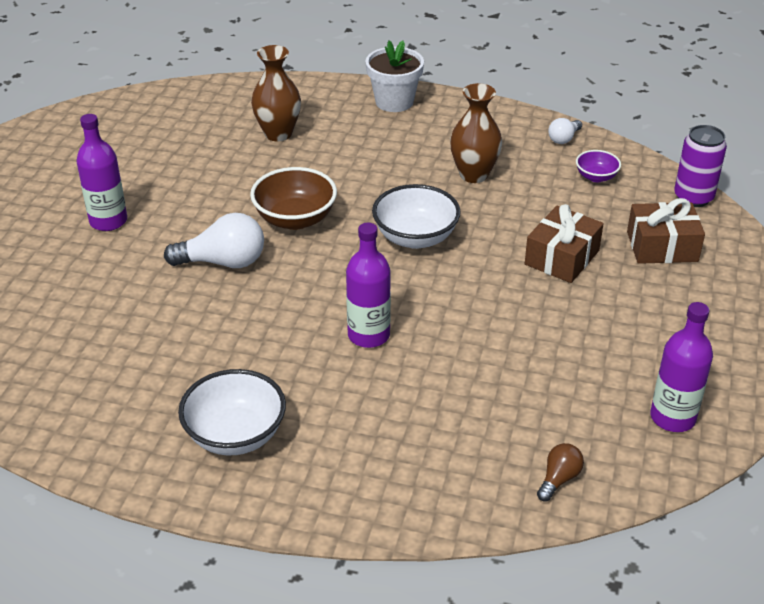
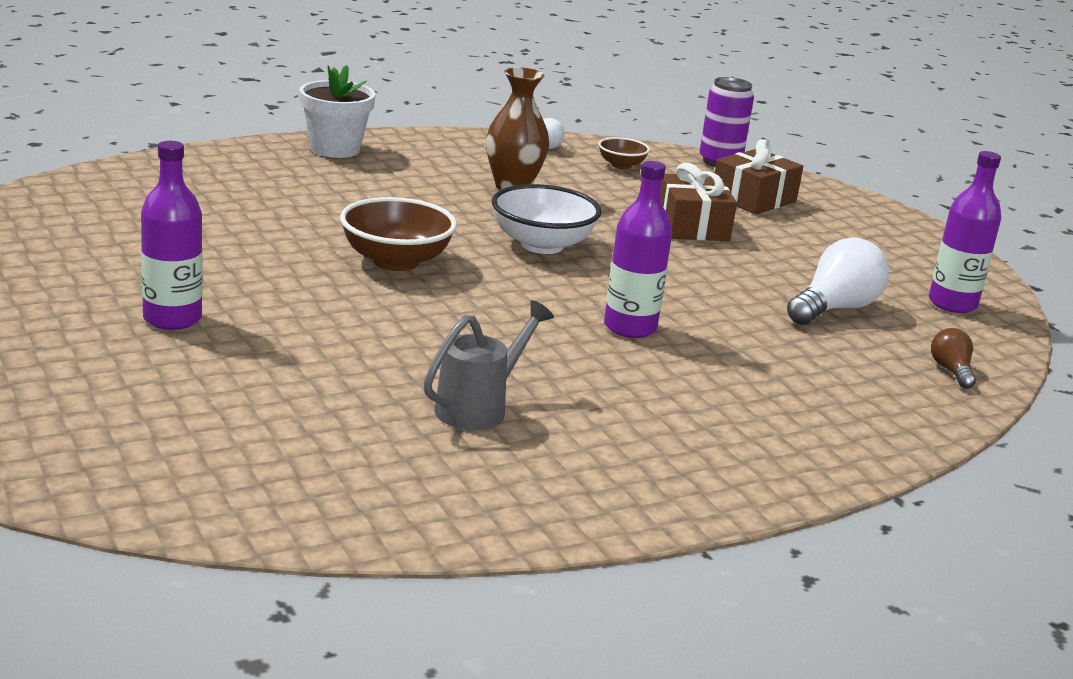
camera: 45 degrees left, 15 degrees down
(179, 360) = (479, 408): none -> grey watering can
(223, 262) = (380, 316): white light bulb -> white light bulb (834, 309)
(235, 435) = (646, 444): white bowl -> none
(278, 134) = (250, 198): brown vase -> none
(596, 177) = (621, 165): purple bowl -> brown bowl

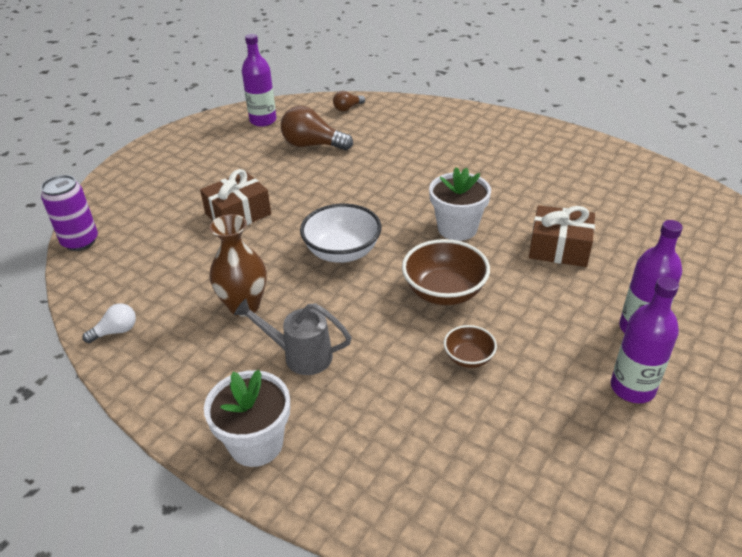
camera: 115 degrees left, 15 degrees up
(479, 408) = (561, 195): grey watering can -> grey watering can (300, 355)
(501, 312) = (457, 228): none -> white flower pot
(621, 165) = (135, 278): brown bowl -> brown bowl (468, 358)
(630, 327) = (418, 188): purple bottle -> purple bottle (632, 388)
(753, 199) = (155, 208): brown gift -> brown gift (559, 248)
(834, 309) = (313, 145): white light bulb -> brown light bulb

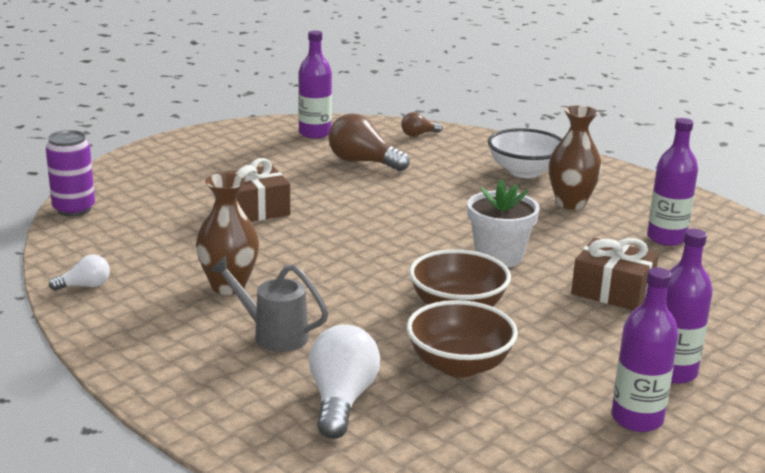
camera: 10 degrees right, 15 degrees down
(256, 444) = (197, 395): white flower pot -> none
(342, 252) = (356, 258): white bowl -> white bowl (524, 172)
(384, 422) = (341, 400): none -> white light bulb
(468, 358) = (459, 365): brown bowl -> brown bowl, size x1.82
(492, 160) = (570, 203): none -> brown vase
(578, 184) = (666, 238): none -> purple bottle

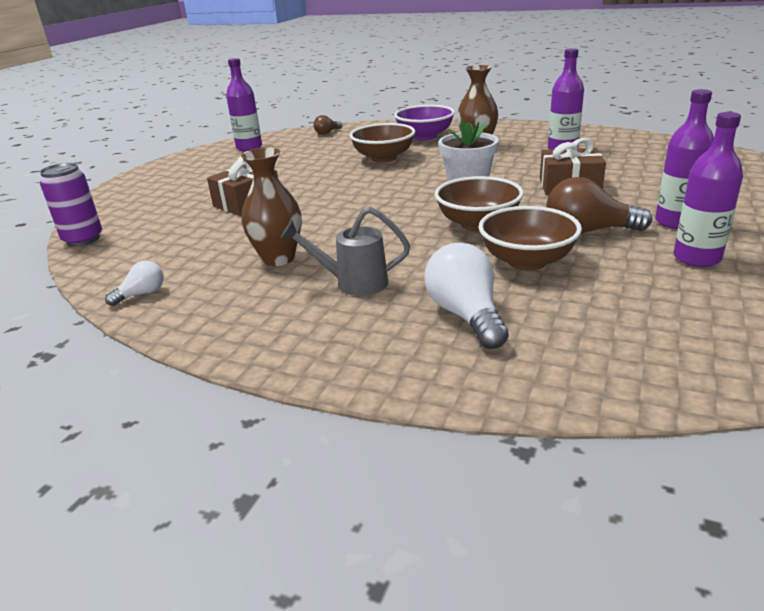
camera: 20 degrees left, 5 degrees up
(363, 162) = (304, 156): brown light bulb -> brown light bulb (588, 231)
(446, 190) = (383, 158): none -> brown bowl
(524, 172) = (425, 136): white bowl -> purple bowl

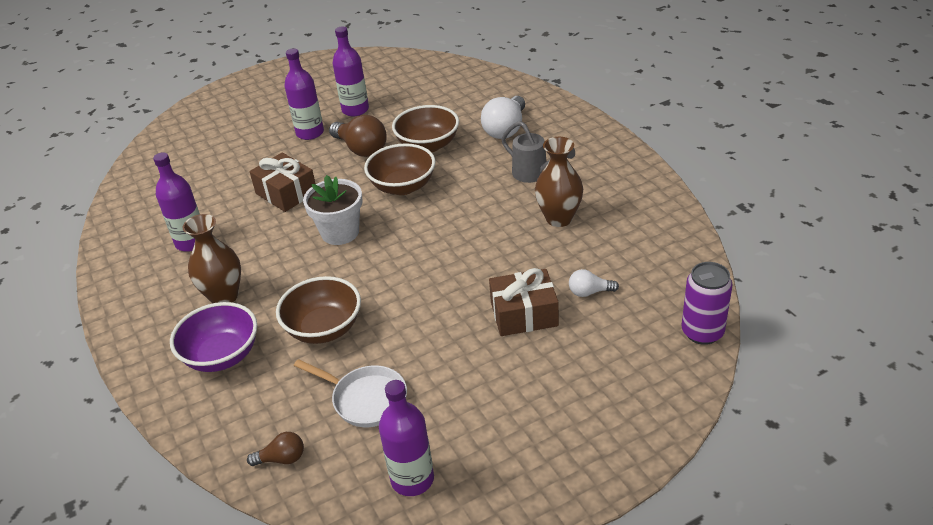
camera: 140 degrees left, 10 degrees up
(142, 294) = (670, 227): white light bulb -> white light bulb (589, 292)
(311, 152) = (365, 399): none -> white pan

